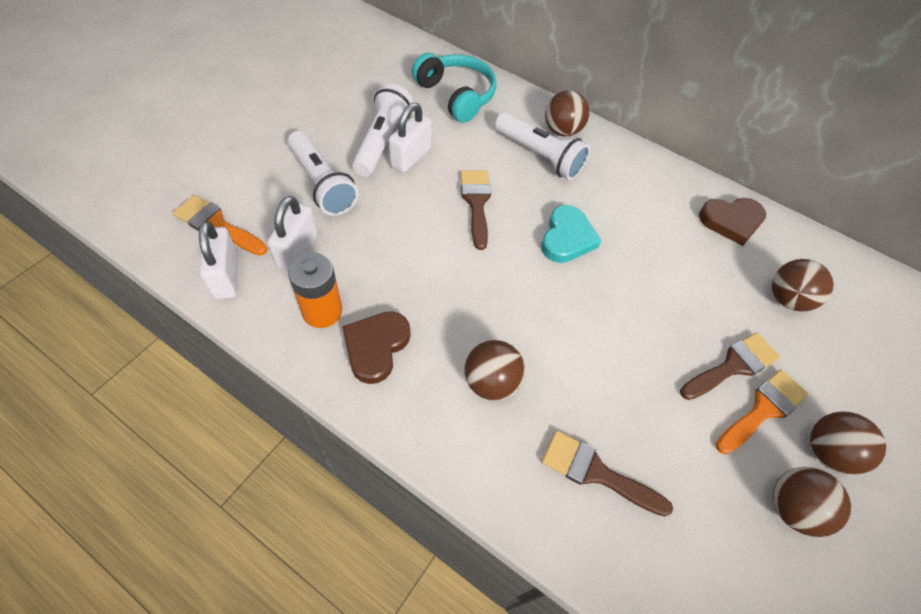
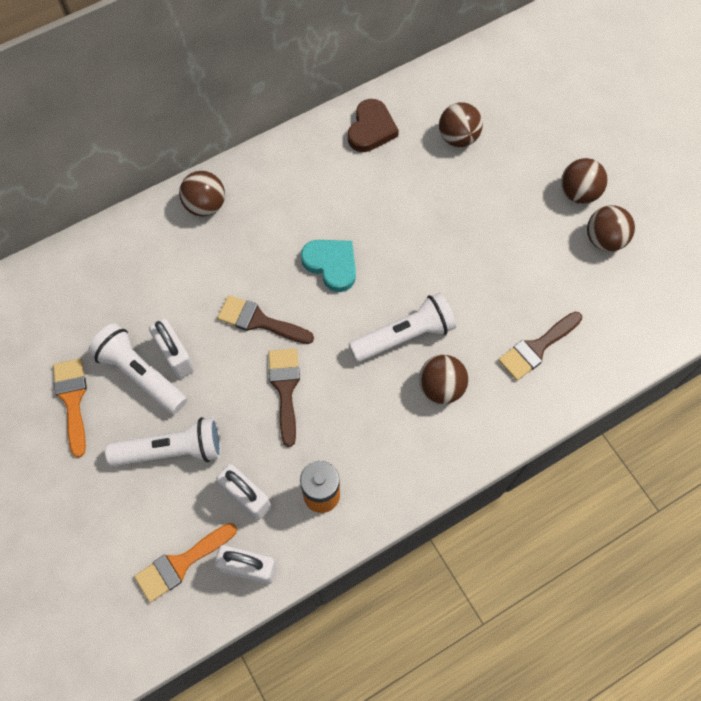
camera: 60 degrees left, 10 degrees up
(376, 347) = (375, 462): brown heart -> none
(456, 95) = (108, 279): turquoise headphones -> none
(539, 156) = (228, 241): white flashlight -> white flashlight (404, 336)
(732, 366) = (495, 211): brown brush -> brown brush (285, 389)
(763, 409) = (534, 212): orange brush -> orange brush (72, 400)

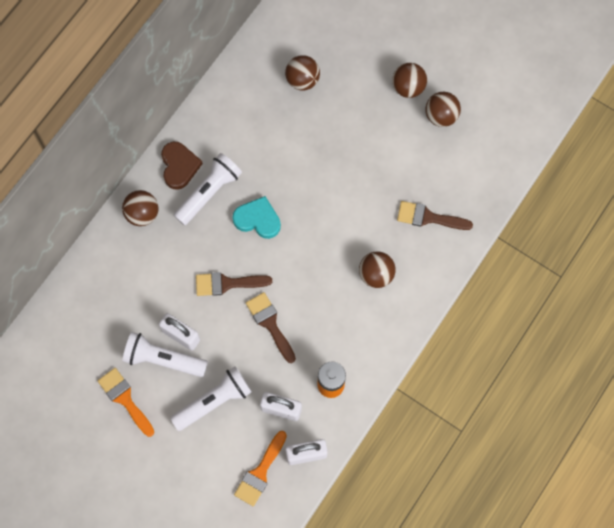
camera: 25 degrees left, 5 degrees up
(371, 129) = (235, 100): brown heart -> brown heart (179, 166)
(404, 336) = (334, 249): white flashlight -> white flashlight (209, 192)
(537, 348) = (428, 217): brown brush -> brown brush turned 75 degrees clockwise

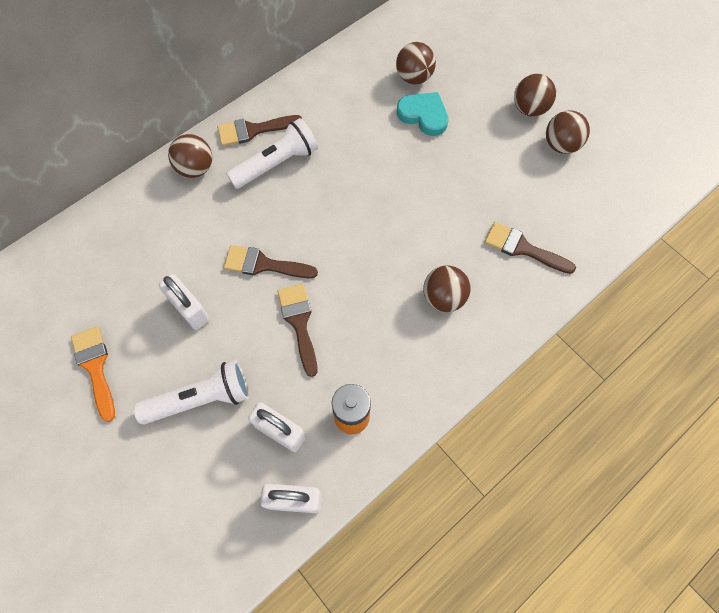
camera: 15 degrees right, 5 degrees down
(163, 359) = (158, 332): white flashlight -> none
(179, 166) = (253, 130): brown heart -> brown brush
(257, 219) = (321, 204): turquoise heart -> turquoise heart (423, 115)
(260, 472) = (227, 508): orange brush -> none

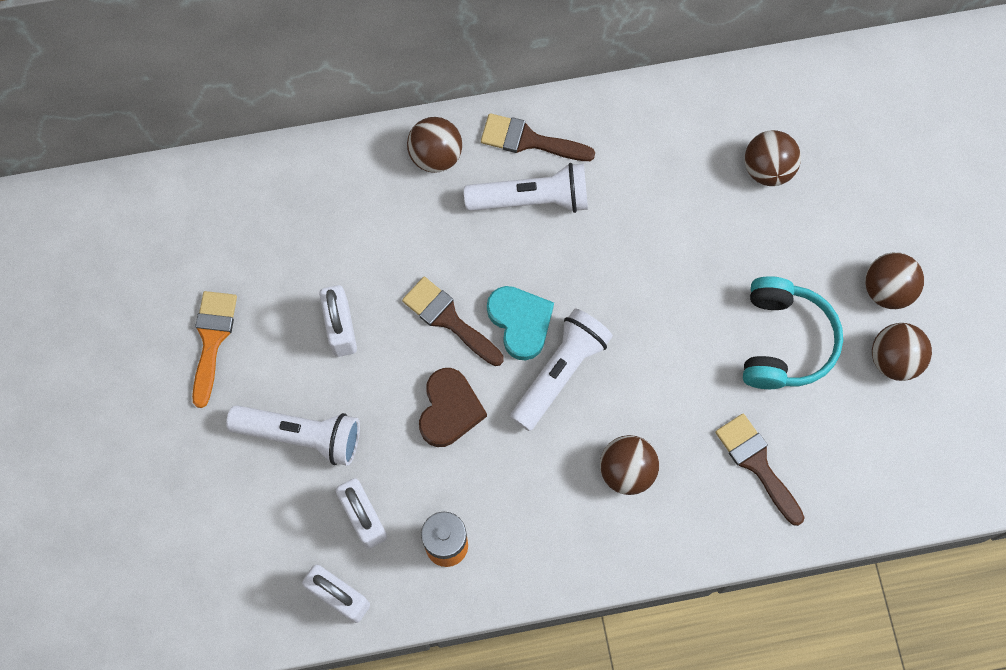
camera: 30 degrees right, 5 degrees up
(299, 323) = (449, 410): brown brush -> brown heart
(360, 259) = (560, 372): none -> white flashlight
(423, 115) = (747, 228): turquoise heart -> turquoise heart (520, 322)
(489, 168) = (784, 341): none -> turquoise headphones

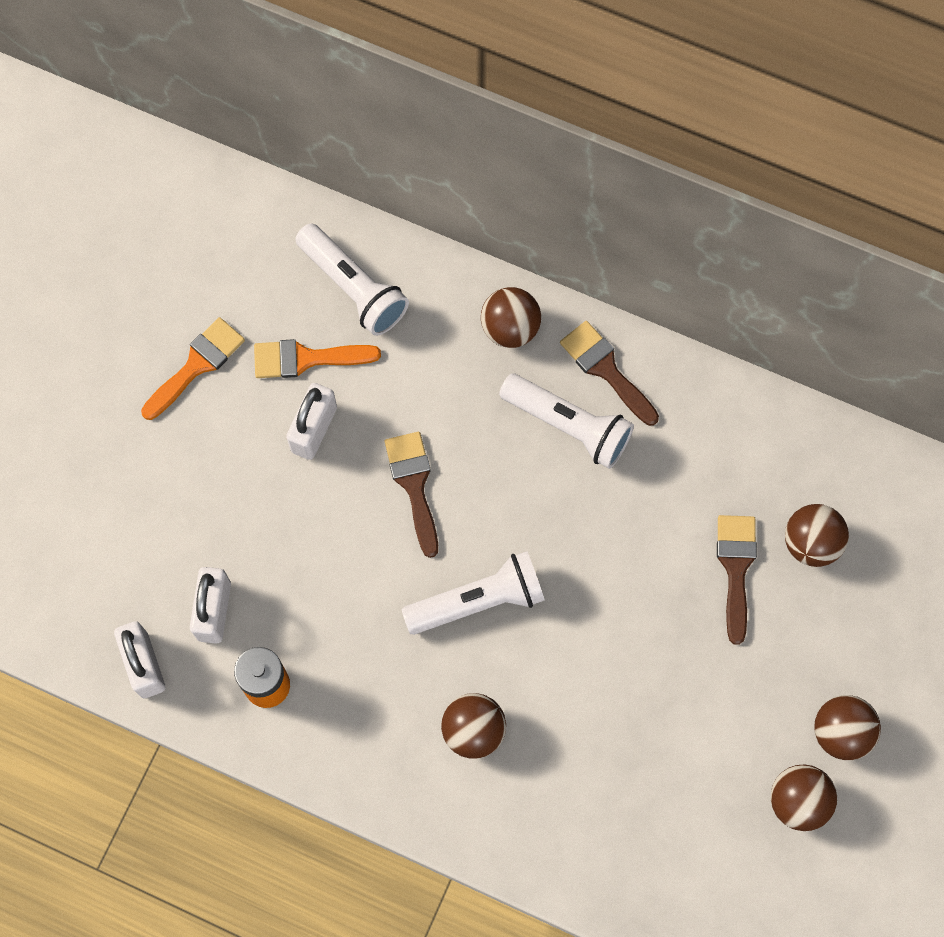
camera: 35 degrees right, 0 degrees up
(295, 279) = (306, 359): none -> orange brush
(301, 436) = (212, 502): white flashlight -> white flashlight (353, 288)
(449, 410) = (356, 567): brown heart -> none
(520, 322) = (476, 531): turquoise heart -> none
(757, 464) = (596, 807): brown brush -> brown brush (735, 568)
(784, 341) = (706, 713): turquoise headphones -> none

